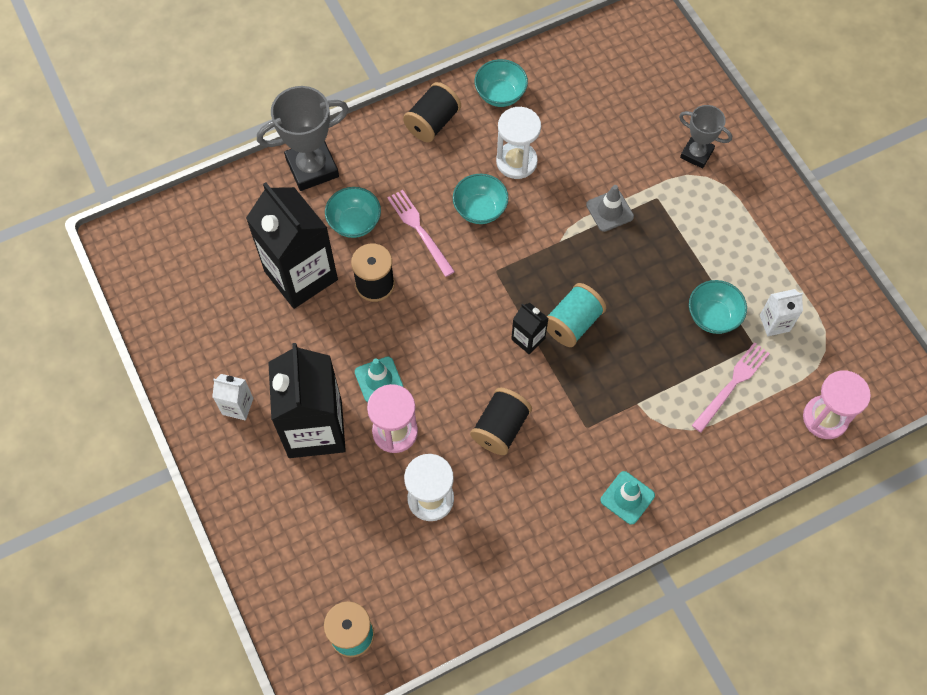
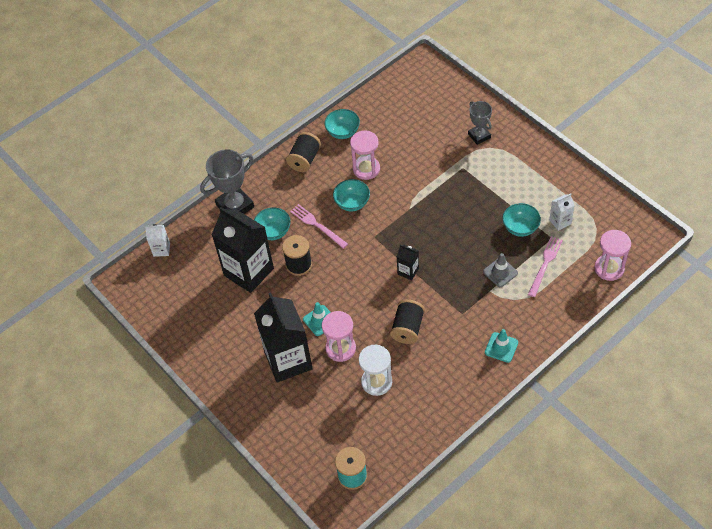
camera: 10 degrees left, 10 degrees down
(237, 406) = (233, 360): white carton -> white carton (161, 249)
(516, 161) = (366, 169): white hourglass -> pink hourglass
(572, 323) = (433, 255): turquoise spool -> none
(609, 211) = (435, 183): grey traffic cone -> grey traffic cone (500, 272)
(696, 154) = (479, 136): grey trophy -> grey trophy turned 45 degrees clockwise

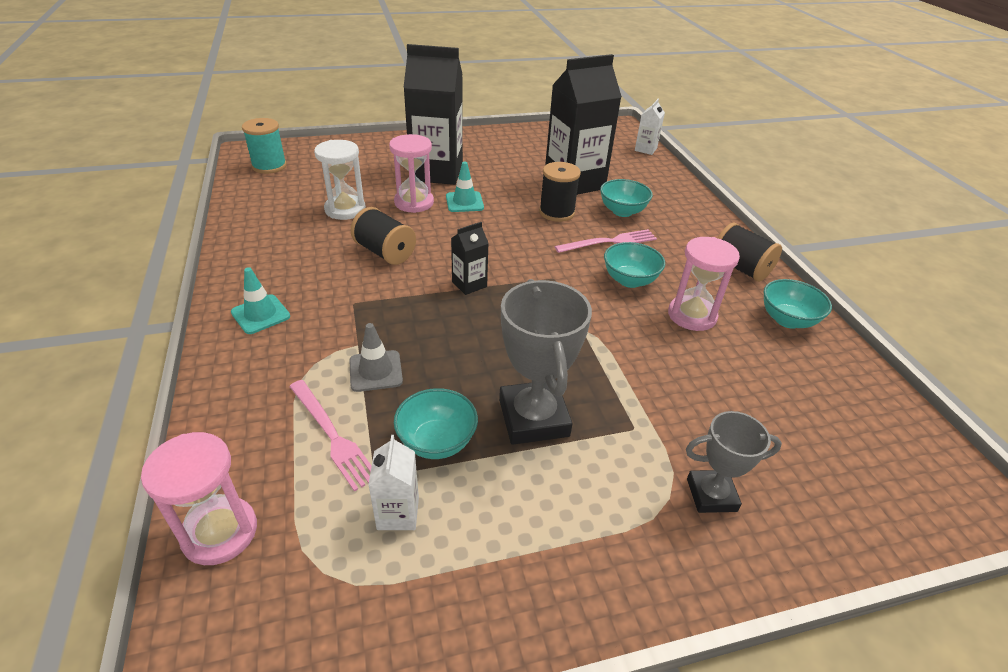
camera: 110 degrees right, 15 degrees down
(235, 206) = (682, 199): grey trophy -> grey trophy (533, 418)

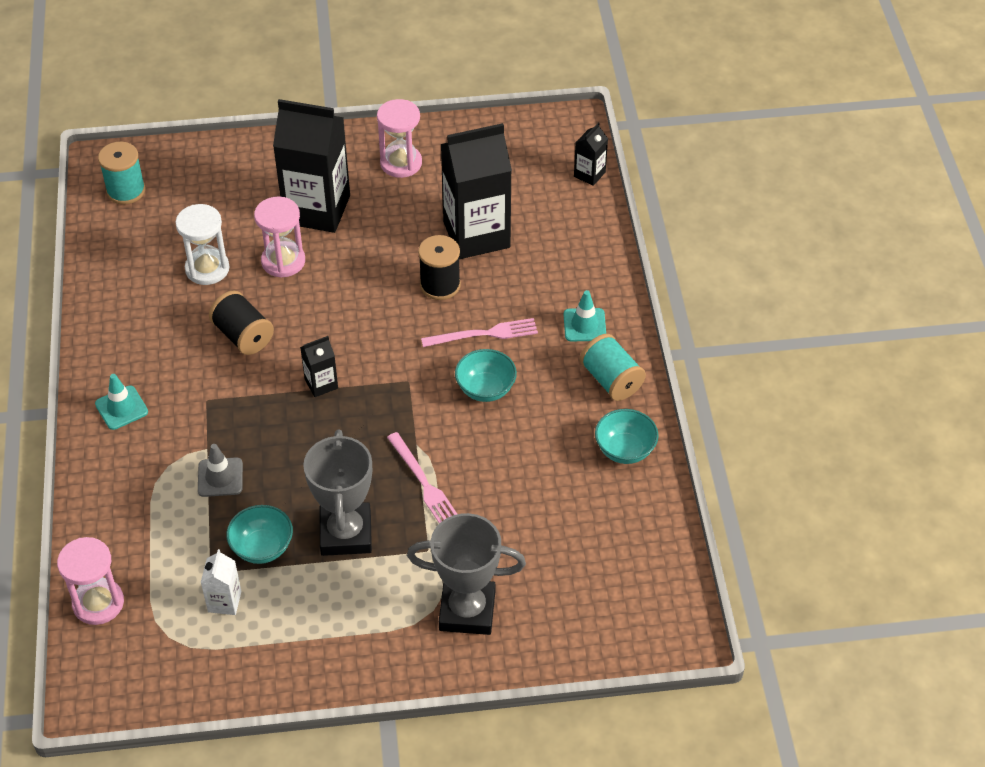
camera: 10 degrees right, 10 degrees up
(332, 435) = (180, 535): pink fork -> pink fork (424, 483)
(464, 202) = (340, 263): turquoise traffic cone -> turquoise traffic cone (584, 325)
(622, 211) = (516, 287): turquoise bowl -> none
(645, 149) = (589, 174): white carton -> black carton
(692, 315) = (530, 438): pink hourglass -> pink hourglass (401, 163)
(711, 495) = (467, 611): grey trophy -> grey trophy, size x1.63
(740, 268) = (611, 380): black spool -> turquoise spool

